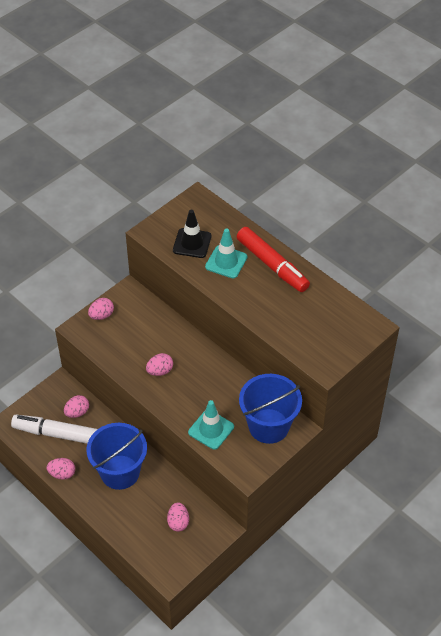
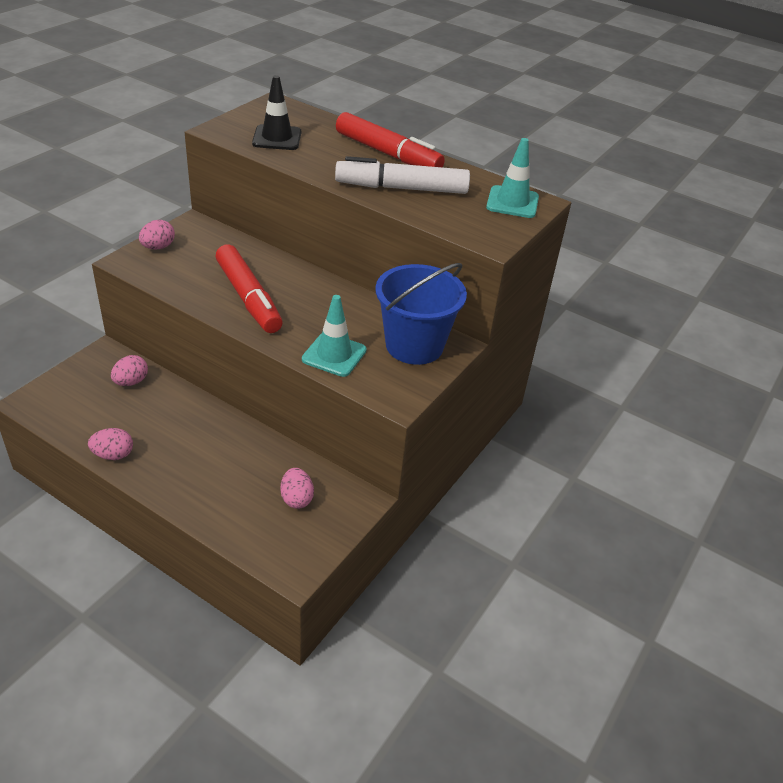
camera: 15 degrees left, 10 degrees down
(58, 434) = (104, 408): white marker -> white marker (401, 188)
(120, 472) = (201, 445): blue bucket -> none
(160, 371) = (248, 298): pink egg -> red marker
(226, 262) = (326, 152): turquoise traffic cone -> turquoise traffic cone (512, 202)

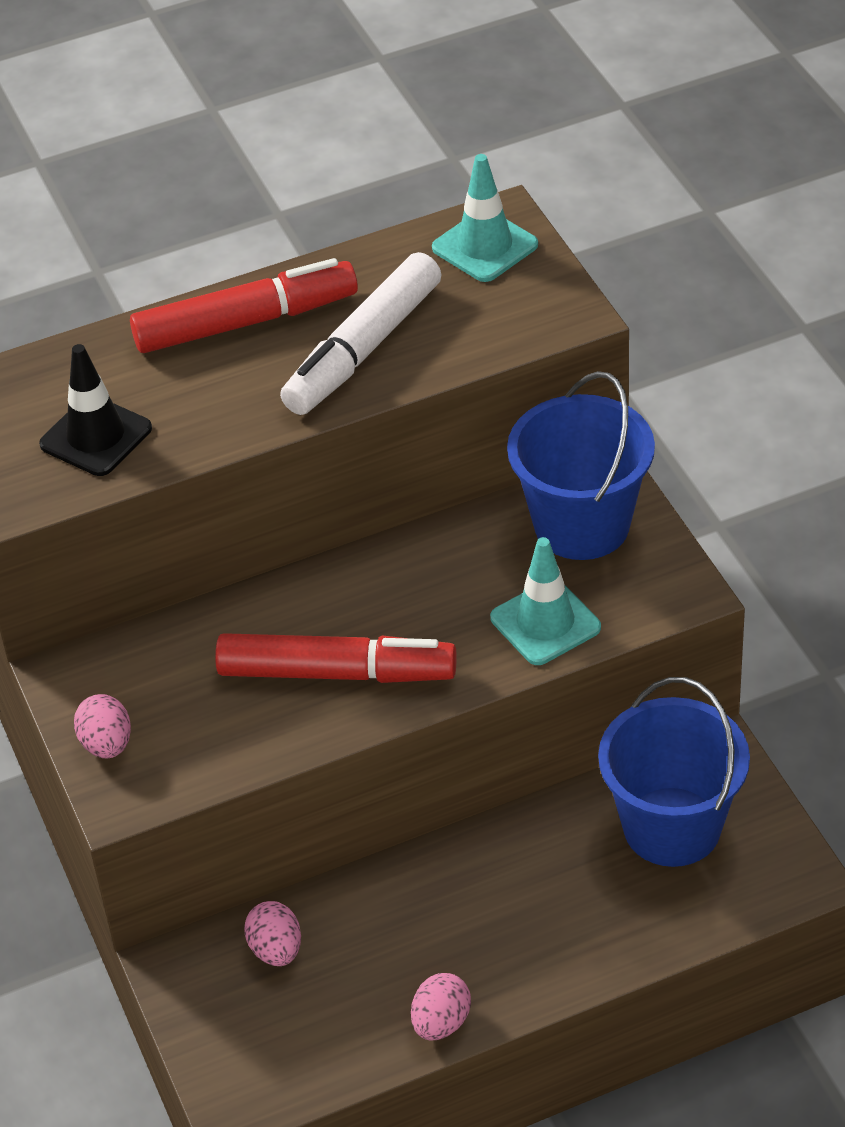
camera: 50 degrees left, 5 degrees up
(296, 499) = (672, 827): pink egg -> blue bucket

